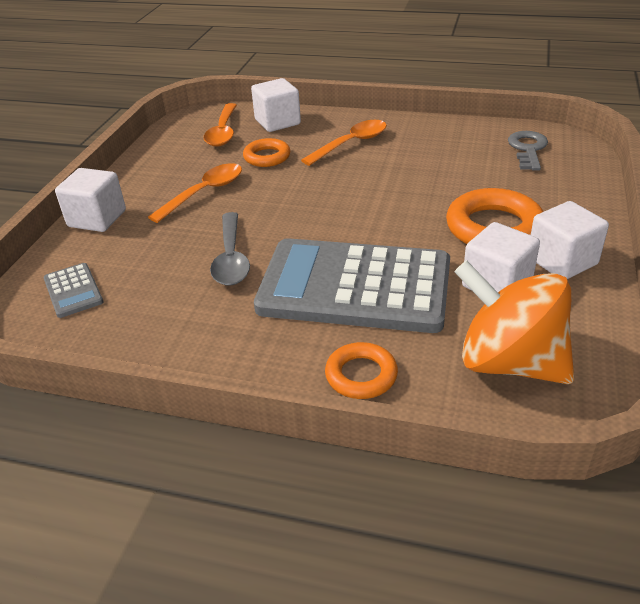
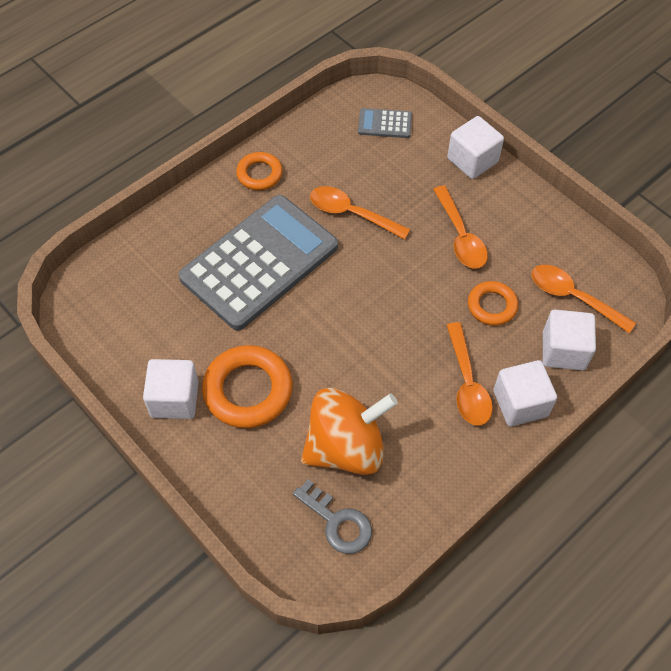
camera: 120 degrees right, 20 degrees up
(231, 258) = (351, 214): grey spoon -> orange spoon
(361, 375) = (183, 220): orange ring -> orange ring (259, 174)
(496, 284) = (190, 340): white cube -> white cube (520, 403)
(509, 362) = (126, 293): orange spinning top -> orange spinning top (346, 447)

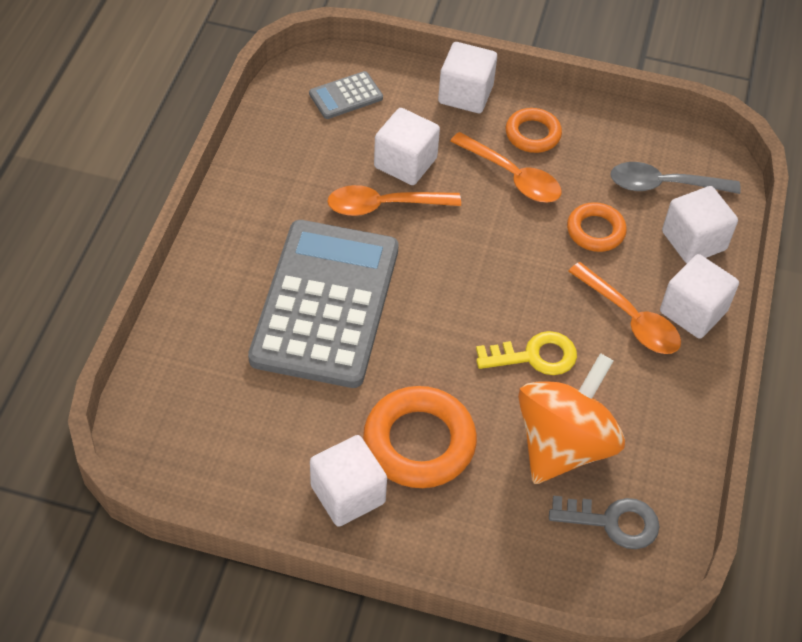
camera: 35 degrees left, 5 degrees down
(259, 174) = (250, 210): orange ring -> orange ring (532, 134)
(375, 373) = (534, 356): none -> yellow key
(390, 190) = (405, 163): none -> white cube
(573, 297) = (664, 185): orange spoon -> grey spoon

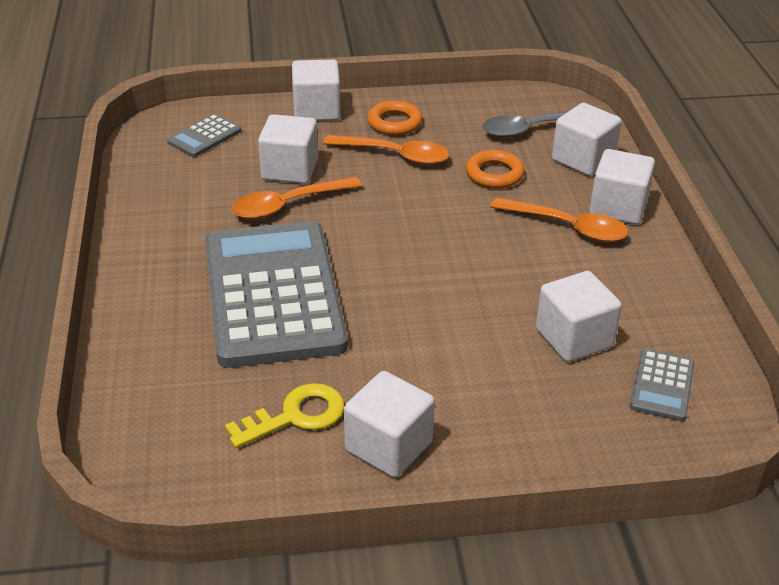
camera: 20 degrees left, 15 degrees down
(419, 442) = (435, 379): orange ring -> none
(534, 356) = (501, 278): yellow key -> yellow key (296, 416)
(563, 444) = (574, 338): orange spinning top -> white cube
(613, 522) = (662, 385): grey key -> grey calculator

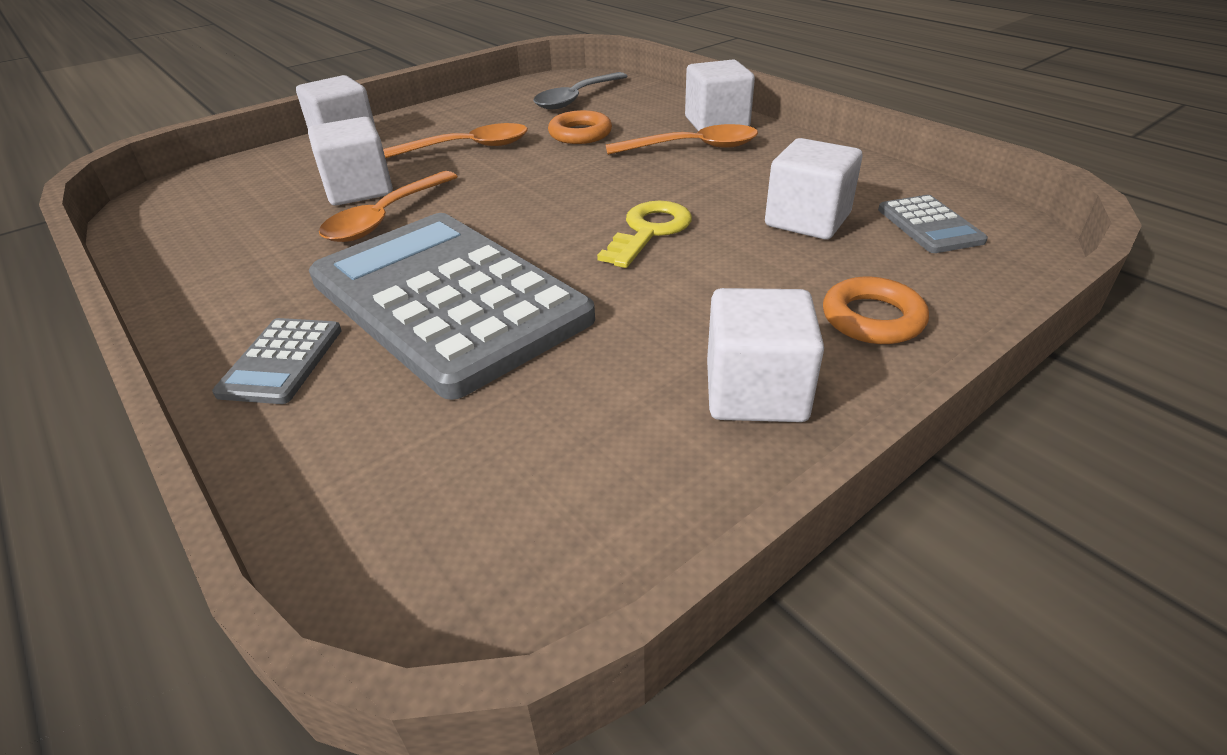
camera: 30 degrees left, 0 degrees up
(204, 136) = (224, 193): grey calculator -> grey calculator (281, 361)
(296, 416) = (609, 411): yellow key -> yellow key (649, 231)
(394, 123) = (440, 127): orange ring -> orange ring (872, 318)
(583, 159) = (646, 104): white cube -> none

